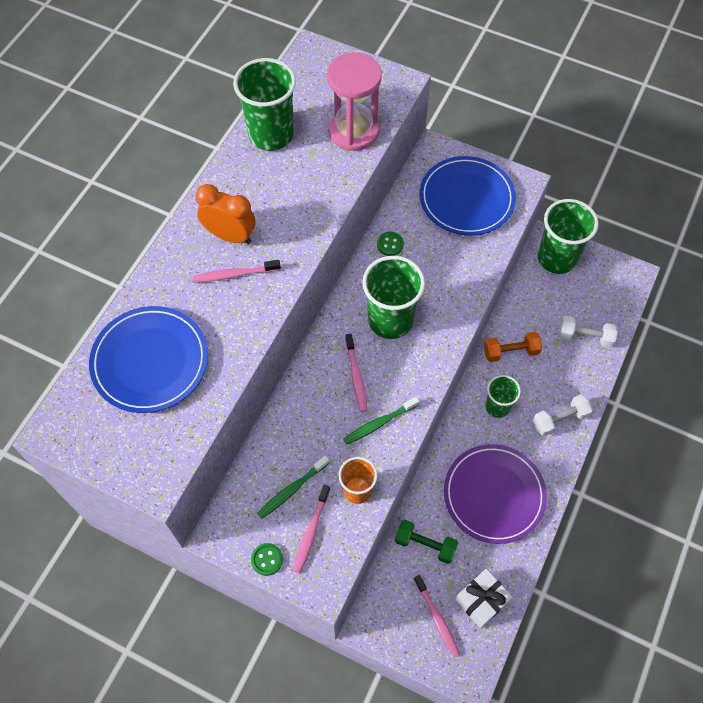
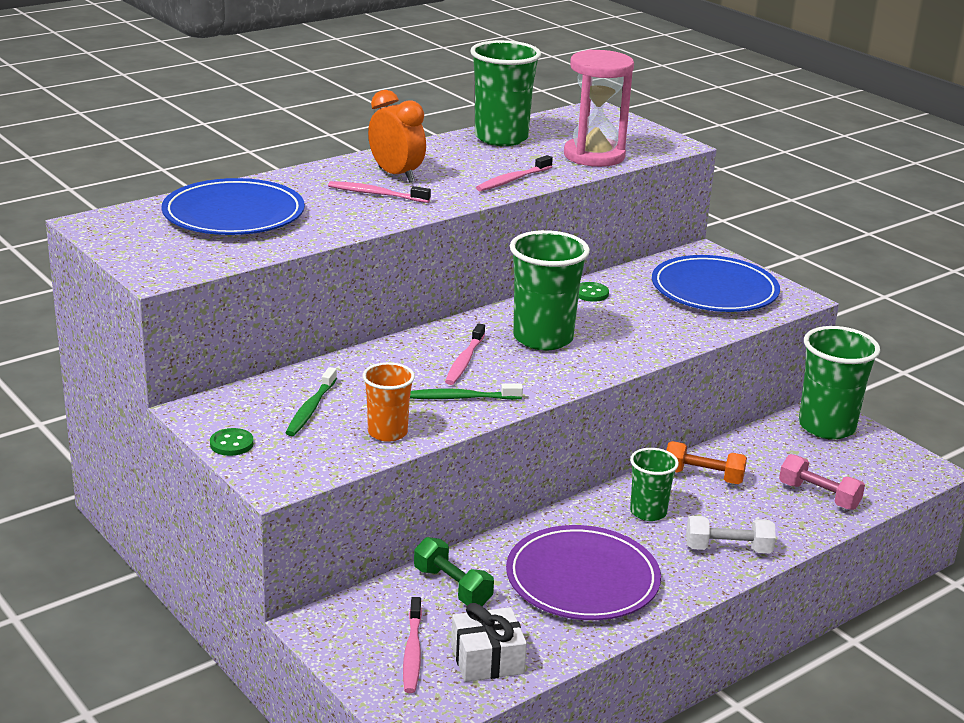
camera: 25 degrees right, 35 degrees down
(292, 490) = (311, 409): green toothbrush -> green toothbrush turned 60 degrees counterclockwise
(311, 532) = (303, 442): pink toothbrush -> pink toothbrush (512, 180)
(585, 336) = (819, 496): white dumbbell -> pink dumbbell

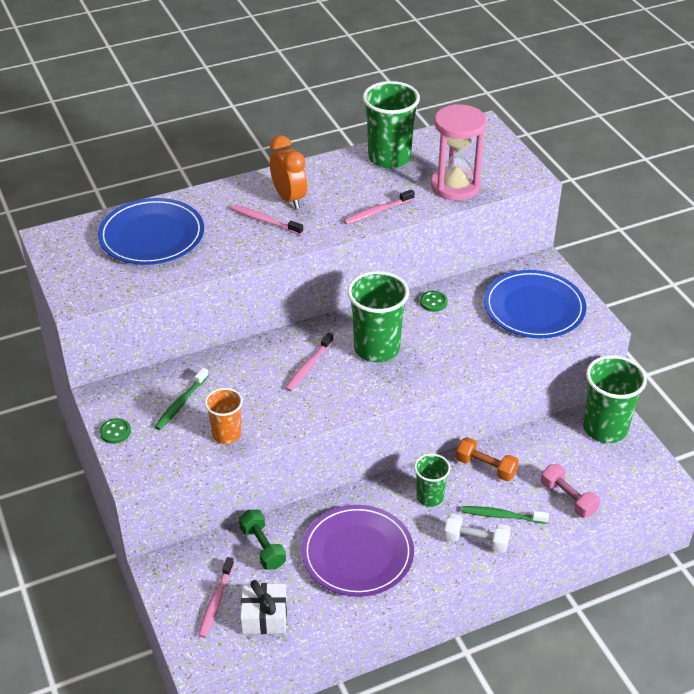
camera: 15 degrees right, 15 degrees up
(460, 398) = (291, 405): green toothbrush -> green toothbrush (502, 516)

